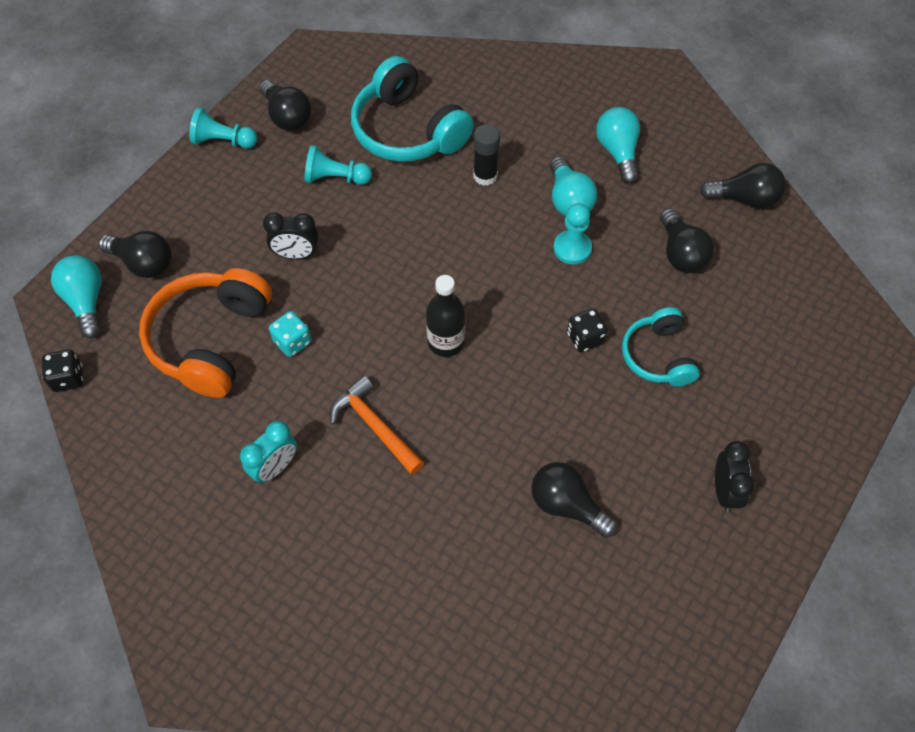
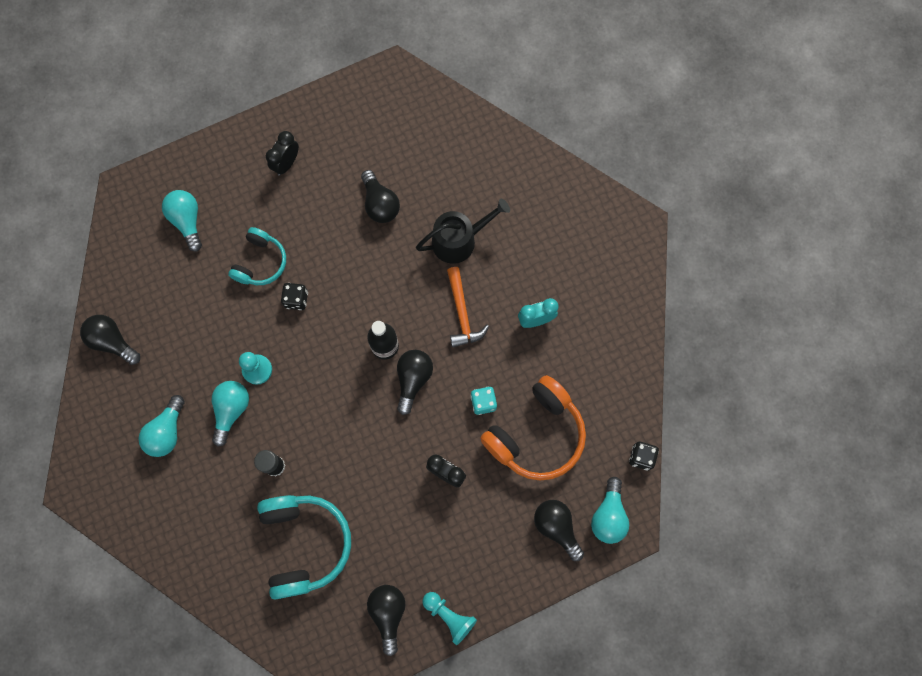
camera: 150 degrees left, 15 degrees up
(336, 178) = (383, 527): turquoise pawn -> none
(432, 515) = (459, 240): none -> black watering can
(681, 253) = (189, 324): black light bulb -> black light bulb (413, 379)
(780, 356) = (187, 221): none -> turquoise light bulb

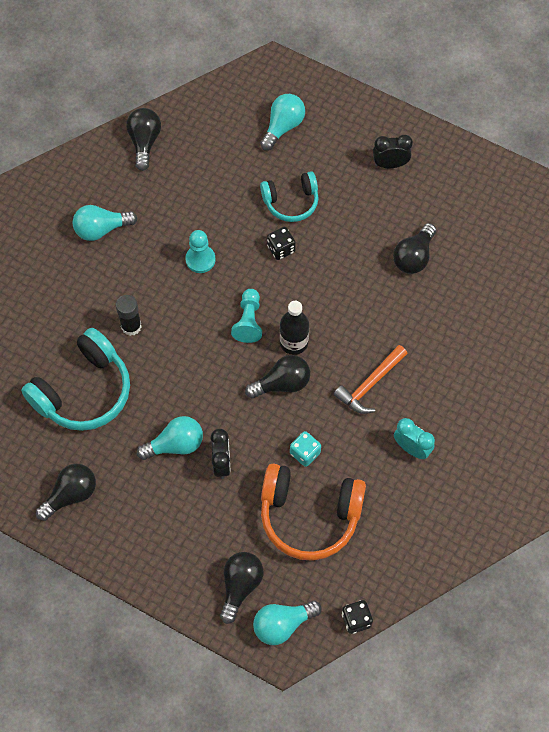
camera: 55 degrees right, 10 degrees down
(231, 410) = (153, 263): turquoise light bulb -> turquoise light bulb (175, 444)
(449, 616) = (102, 546): turquoise pawn -> turquoise pawn (248, 321)
(459, 240) = (432, 339): black watering can -> none

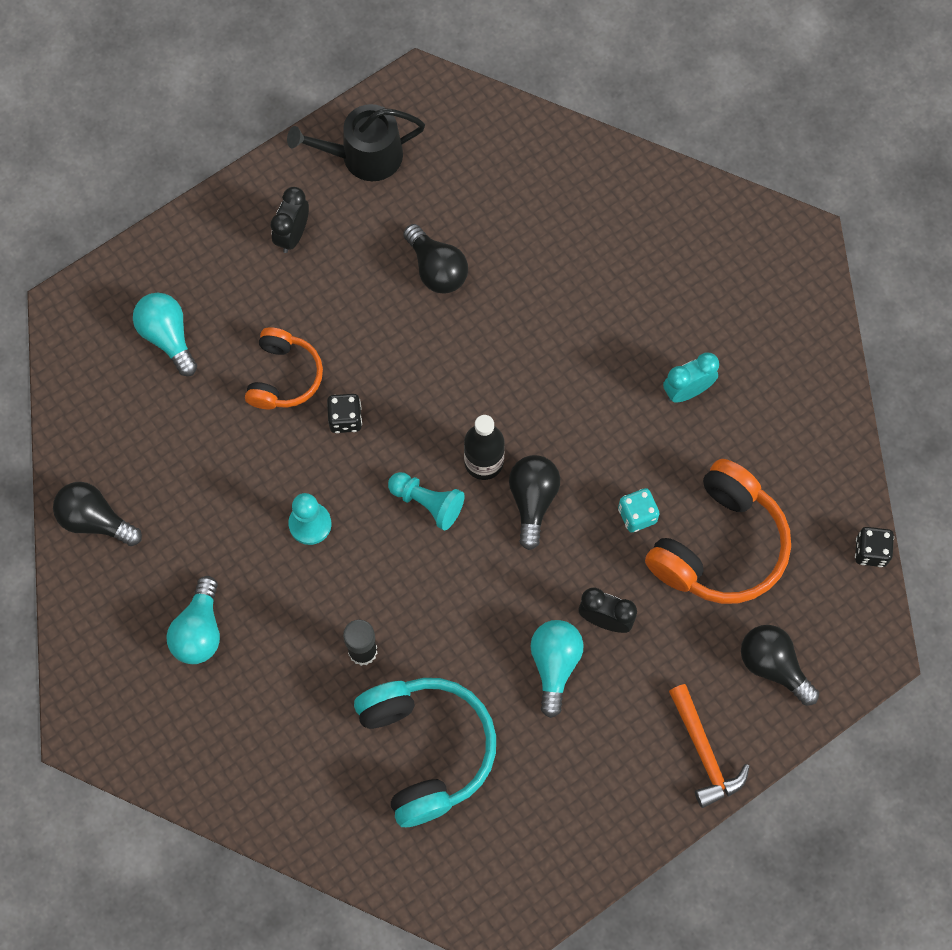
camera: 65 degrees left, 5 degrees up
(71, 495) = (563, 823): black light bulb -> none
(282, 624) = (841, 638): turquoise light bulb -> none
(291, 202) = (284, 376): turquoise headphones -> orange headphones
(370, 384) = (582, 399): orange hammer -> orange hammer (704, 752)
(469, 180) = (364, 156): none -> black watering can

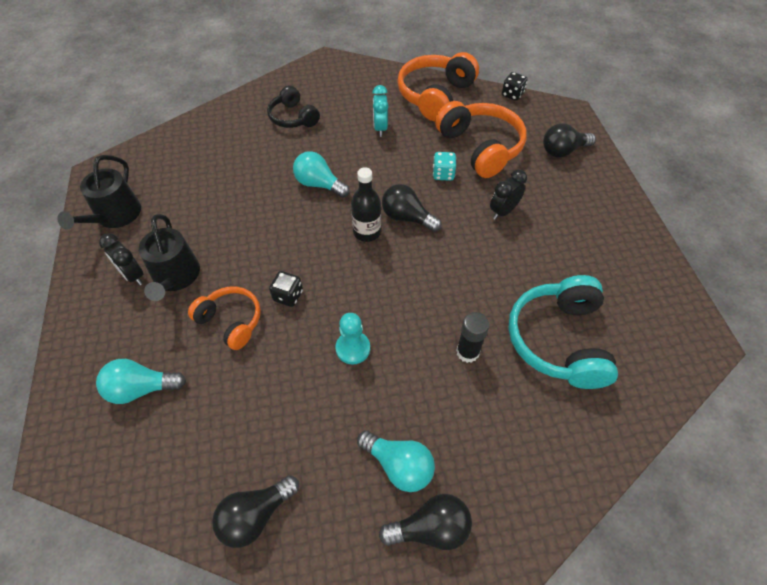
camera: 65 degrees left, 15 degrees down
(312, 282) = (176, 277): none -> black watering can
(426, 749) = (558, 340): turquoise headphones -> turquoise headphones turned 90 degrees counterclockwise
(427, 503) = (377, 272): turquoise pawn -> none
(436, 269) = (222, 208): black light bulb -> black light bulb (430, 528)
(554, 665) = (523, 246): turquoise light bulb -> turquoise light bulb (319, 184)
(647, 262) = (293, 117): none -> black headphones
(704, 752) = (606, 197): orange hammer -> none
(804, 437) = (435, 96): none -> orange headphones

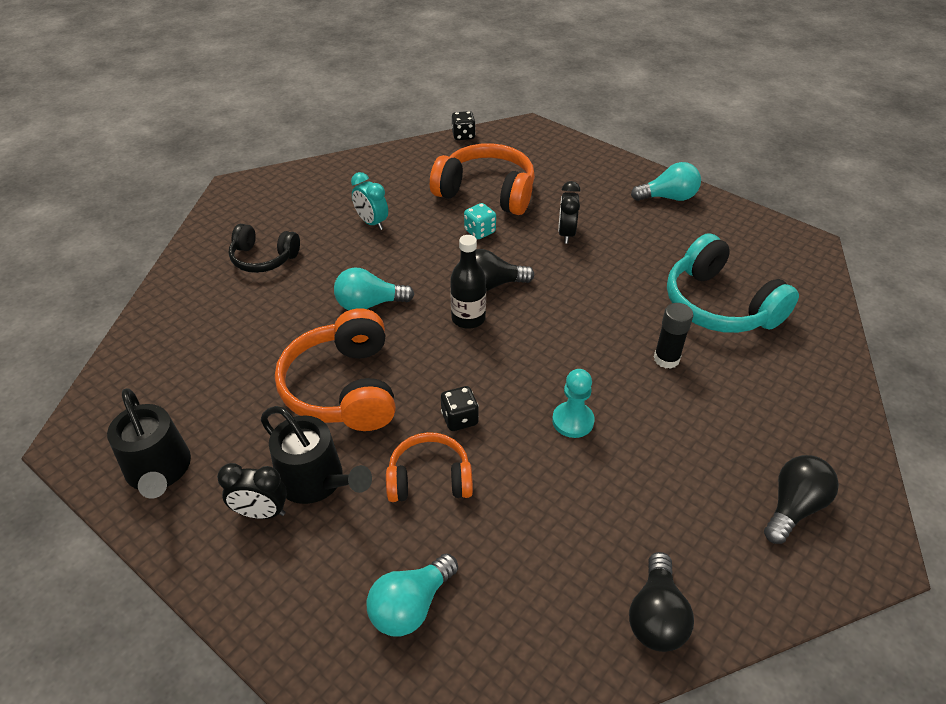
camera: 40 degrees left, 10 degrees down
(399, 465) = (718, 481): turquoise light bulb -> turquoise light bulb (668, 197)
(435, 96) = (392, 169): orange headphones -> orange headphones (343, 388)
(563, 151) = (558, 161): black light bulb -> none

